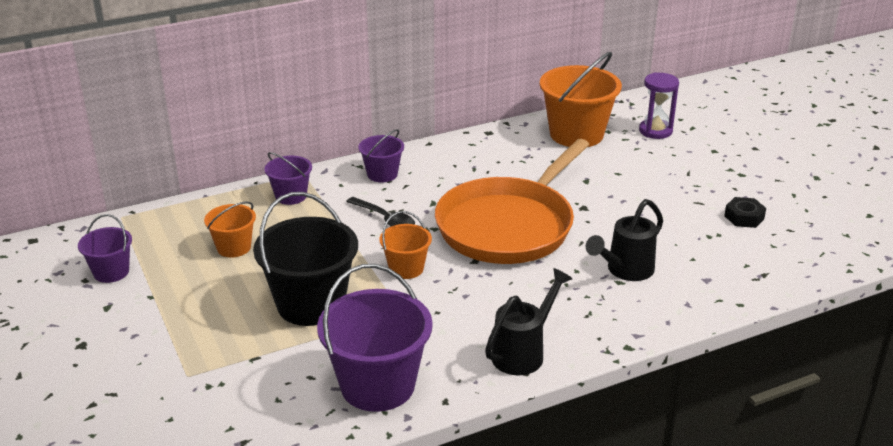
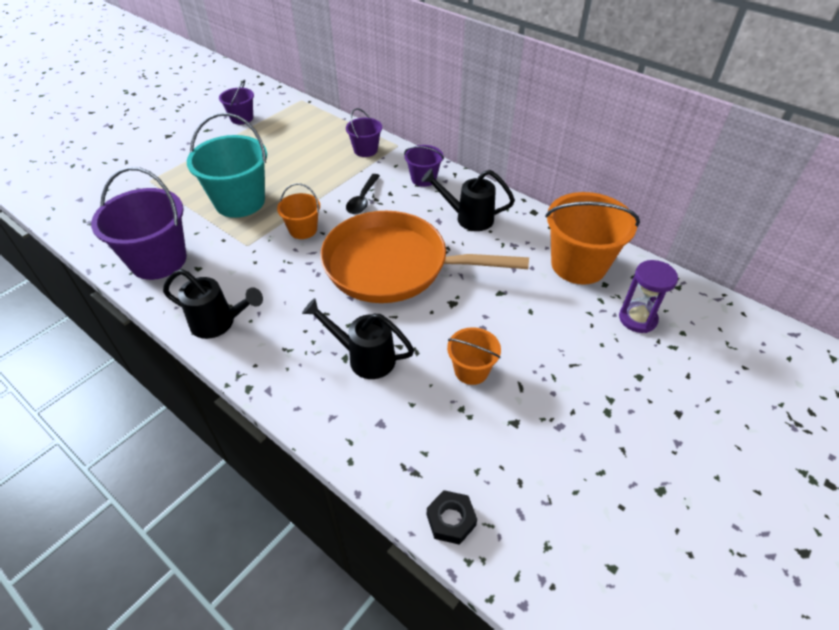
camera: 65 degrees right, 15 degrees up
(234, 247) = (290, 150): orange bucket -> orange bucket (471, 370)
(311, 304) = (240, 202): black bucket -> turquoise bucket
(469, 167) = (468, 218): none -> black watering can
(744, 217) = (517, 432): black nut -> black nut (451, 520)

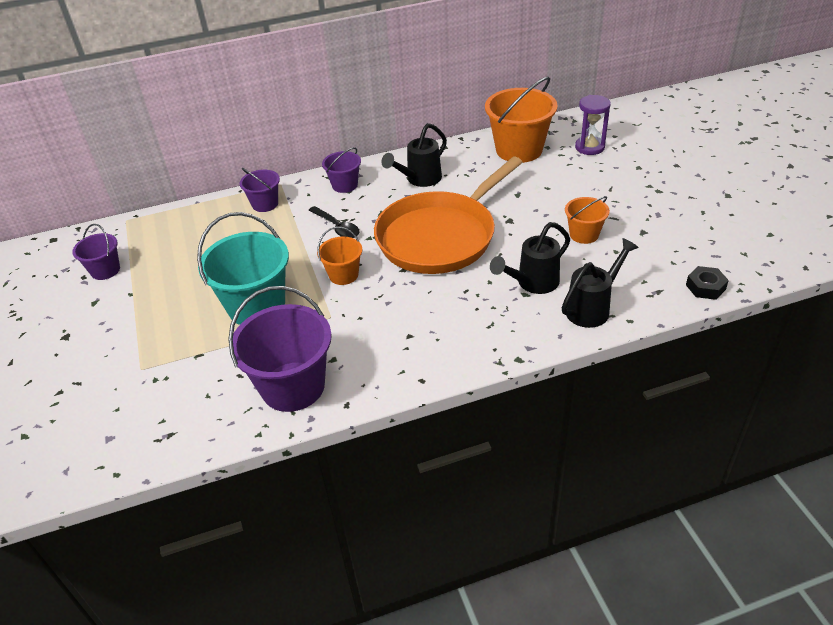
camera: 55 degrees left, 5 degrees down
(219, 323) = (425, 360): black watering can -> black watering can (593, 307)

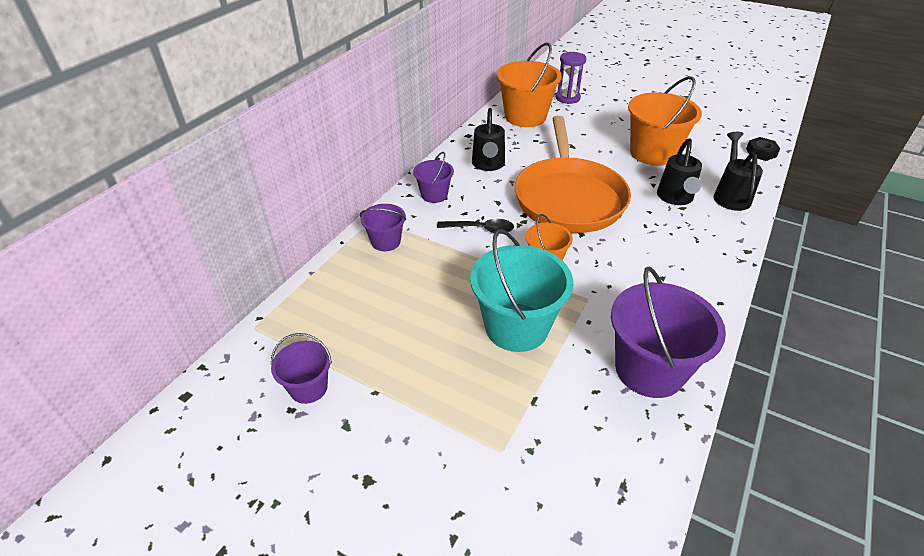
camera: 45 degrees left, 0 degrees up
(584, 234) = (653, 153): orange bucket -> orange bucket, size x1.87

